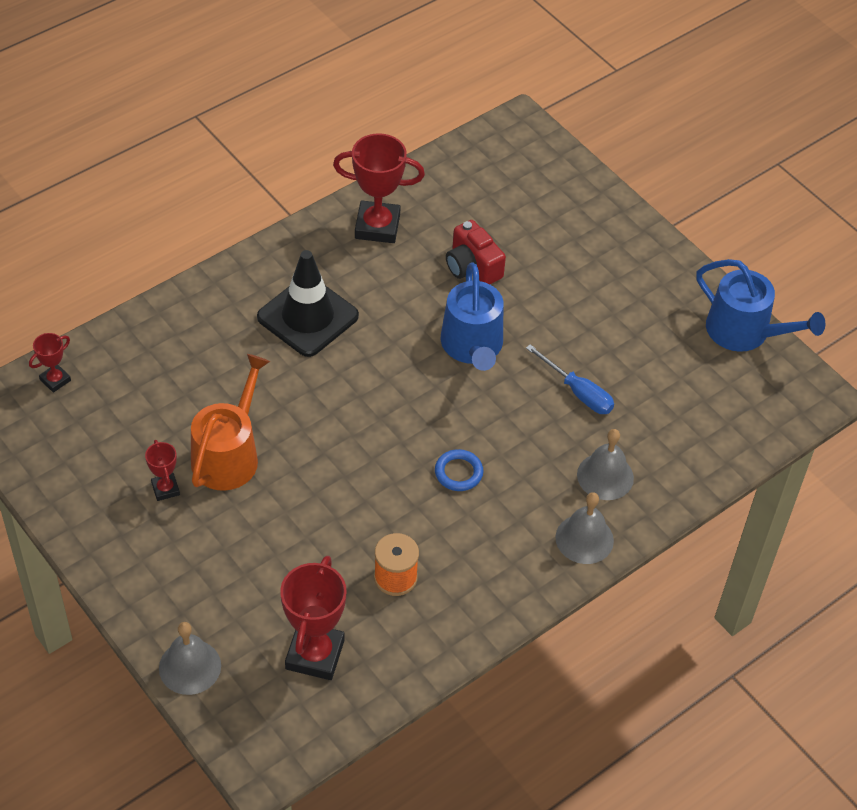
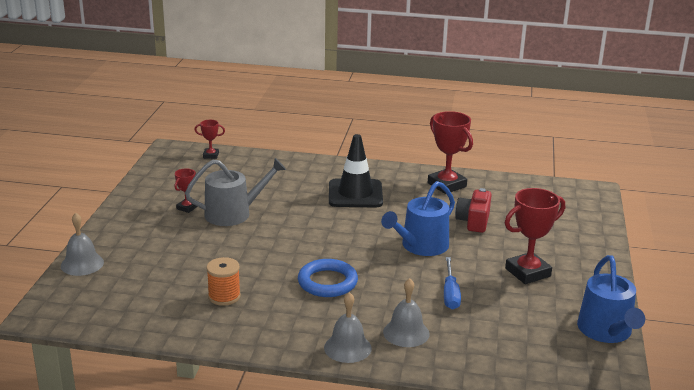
camera: 50 degrees right, 25 degrees down
(228, 455) = (233, 213): orange watering can -> grey watering can
(315, 654) = (136, 296): red trophy -> red trophy (527, 272)
(458, 472) = (327, 282): blue ring -> blue ring, size x1.64

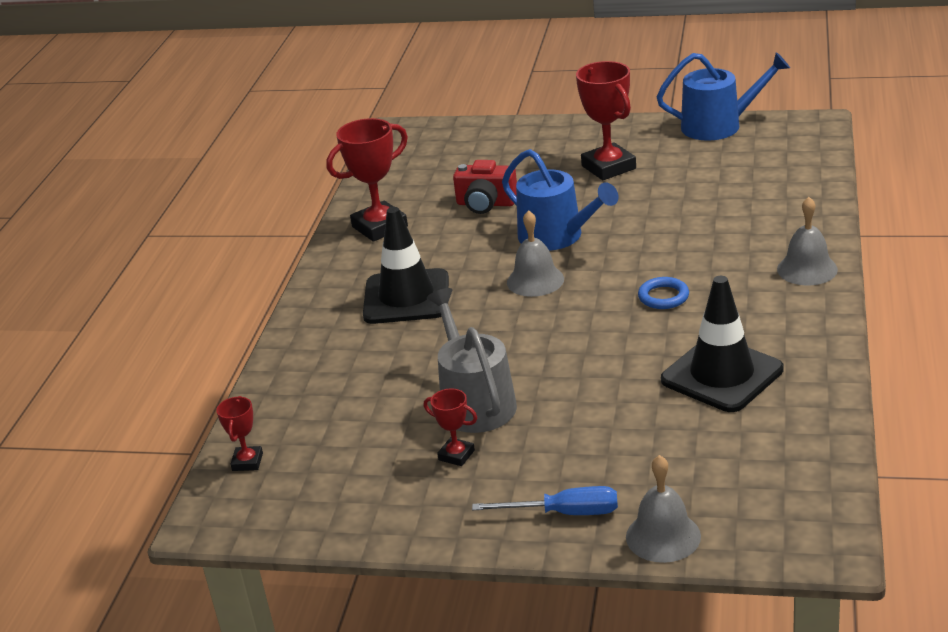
camera: 85 degrees left, 5 degrees up
(224, 296) = (722, 375): orange spool -> black traffic cone
(327, 282) = (663, 297): blue ring -> blue ring, size x0.61
(406, 333) = (762, 234): grey bell -> grey bell (535, 280)
(450, 294) = (669, 212): blue screwdriver -> blue screwdriver (564, 513)

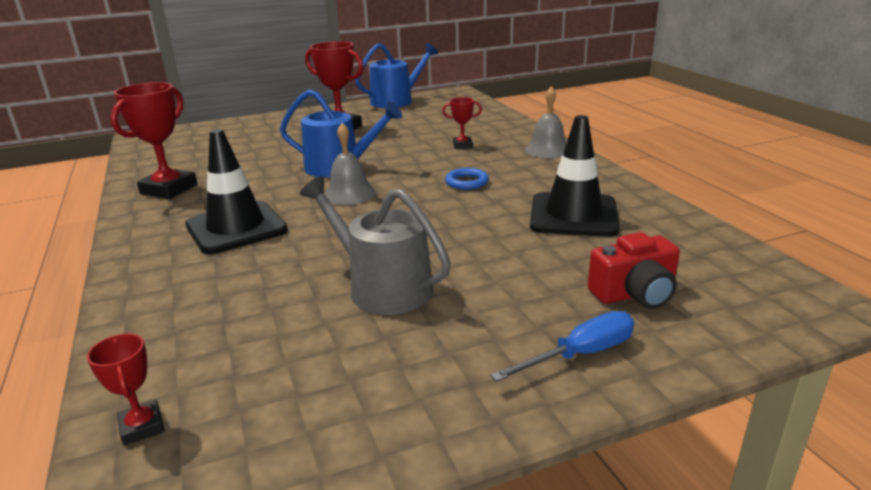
camera: 35 degrees left, 5 degrees down
(456, 455) = (409, 337): red trophy -> red trophy (462, 145)
(486, 204) = (259, 160): red camera -> red camera (634, 294)
(663, 536) = (695, 343): grey bell -> none

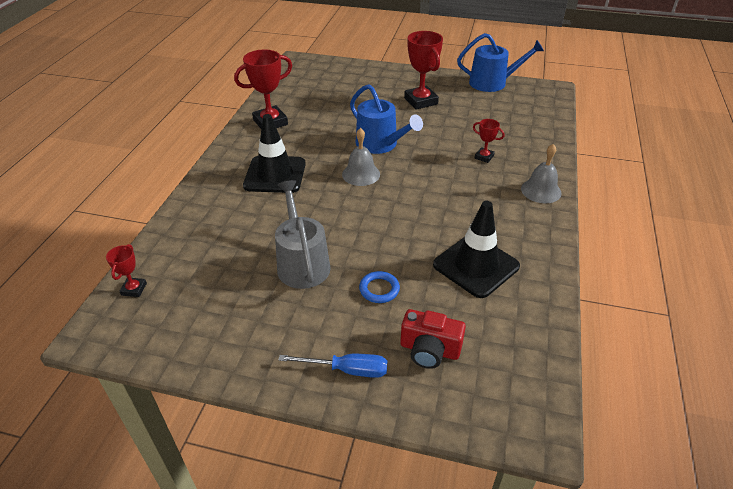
camera: 35 degrees right, 15 degrees up
(466, 182) = (443, 198): blue ring -> blue ring (379, 289)

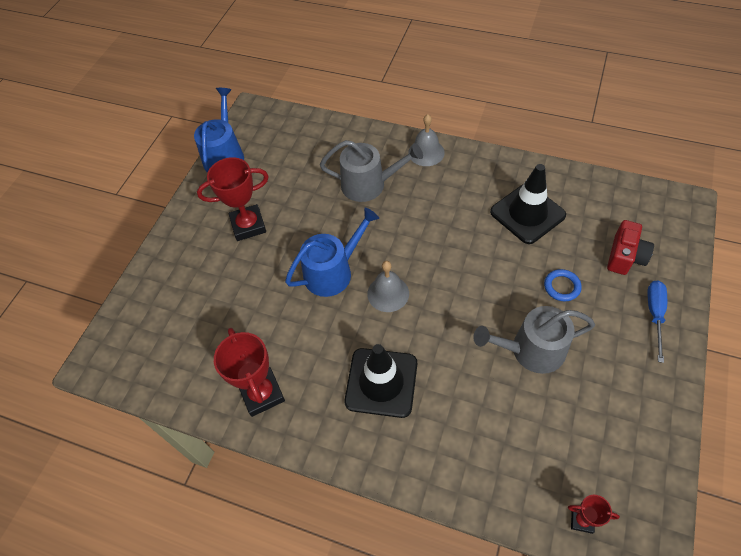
camera: 80 degrees left, 15 degrees up
(484, 157) = (369, 184): red trophy -> grey watering can

